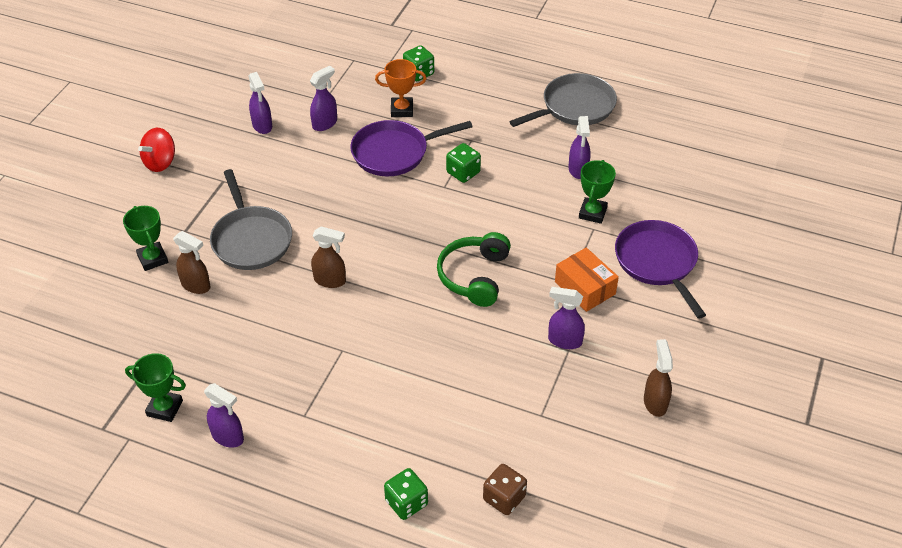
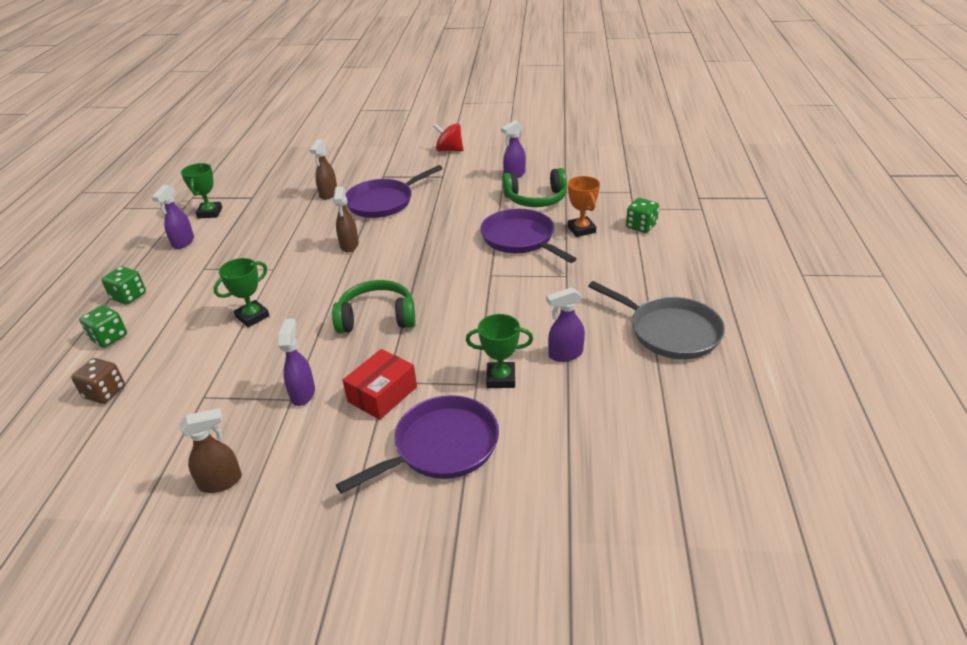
camera: 75 degrees right, 10 degrees down
(153, 259) = (350, 173): green trophy -> green trophy (252, 316)
(251, 239) = (383, 202): grey pan -> purple pan
(325, 123) = (536, 199): purple spray bottle -> green headphones
(463, 172) = (516, 281): green dice -> green dice (129, 296)
(585, 288) = (382, 394): orange box -> red box

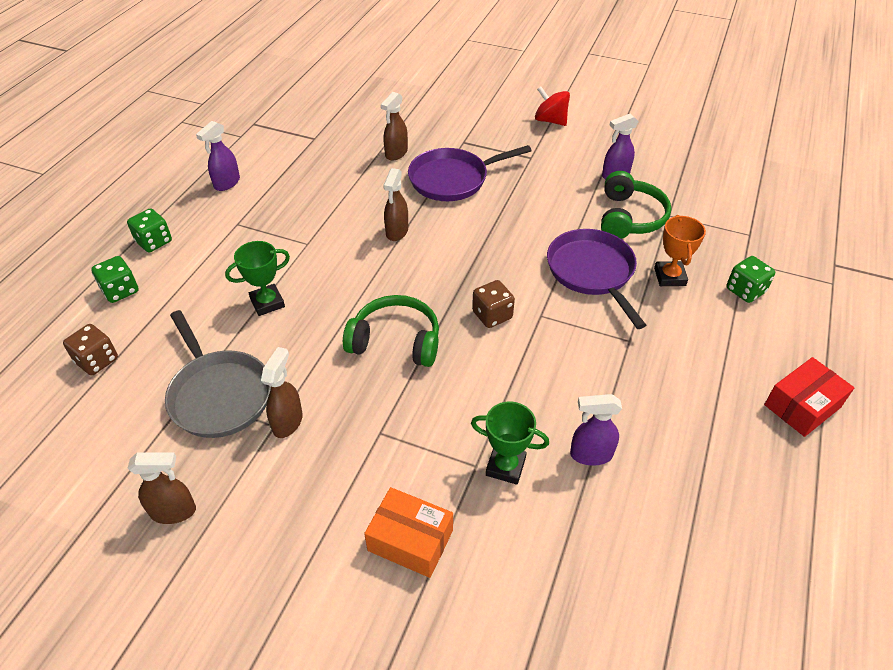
camera: 15 degrees right, 10 degrees up
(210, 213) = (265, 149): green trophy -> none
(303, 393) = (288, 422): purple spray bottle -> brown spray bottle
(382, 394) = (370, 448): red box -> red box (802, 406)
(441, 447) = (410, 540): purple pan -> orange box
(451, 283) = (492, 315): none -> brown dice
(536, 199) = (629, 217): green headphones -> green headphones turned 90 degrees counterclockwise
(670, 331) = (728, 458): grey pan -> grey pan (219, 394)

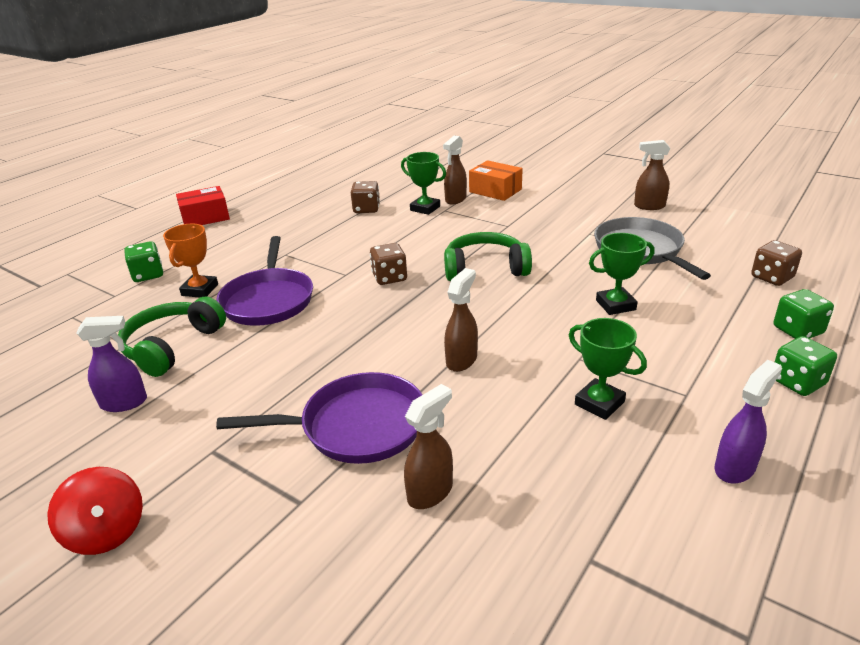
camera: 165 degrees left, 15 degrees down
(288, 422) = (578, 234): brown spray bottle -> brown spray bottle (455, 199)
(297, 211) = (599, 403): none -> green trophy
(396, 341) = (485, 268): green headphones -> green headphones turned 150 degrees clockwise
(590, 454) = (366, 209): purple spray bottle -> brown dice

